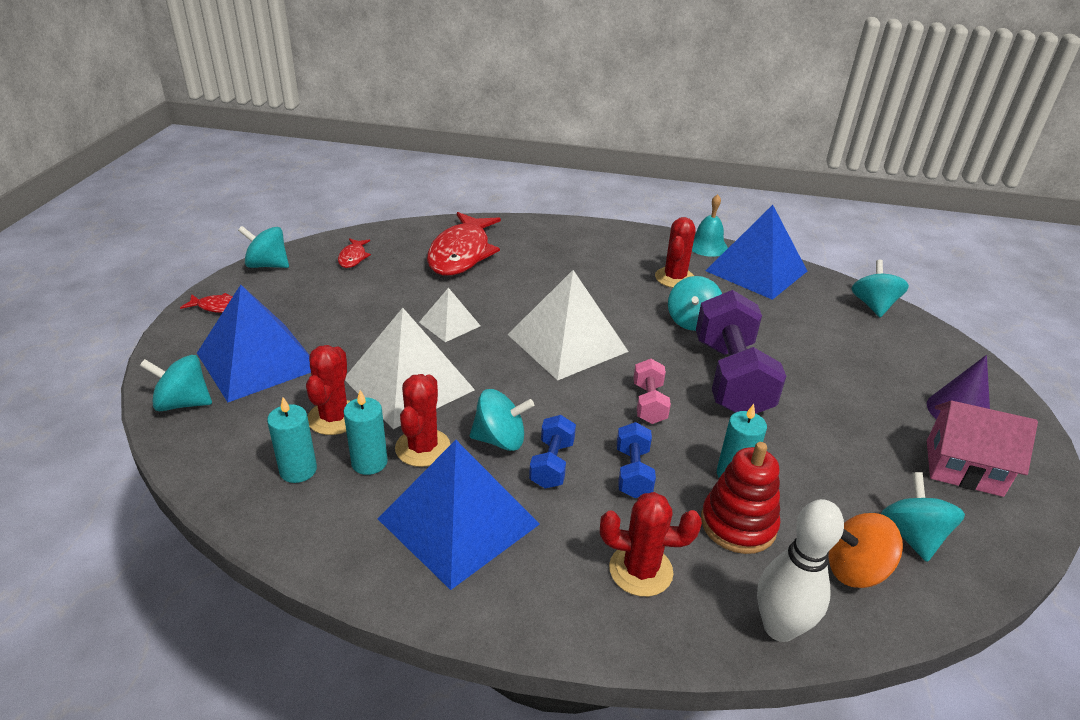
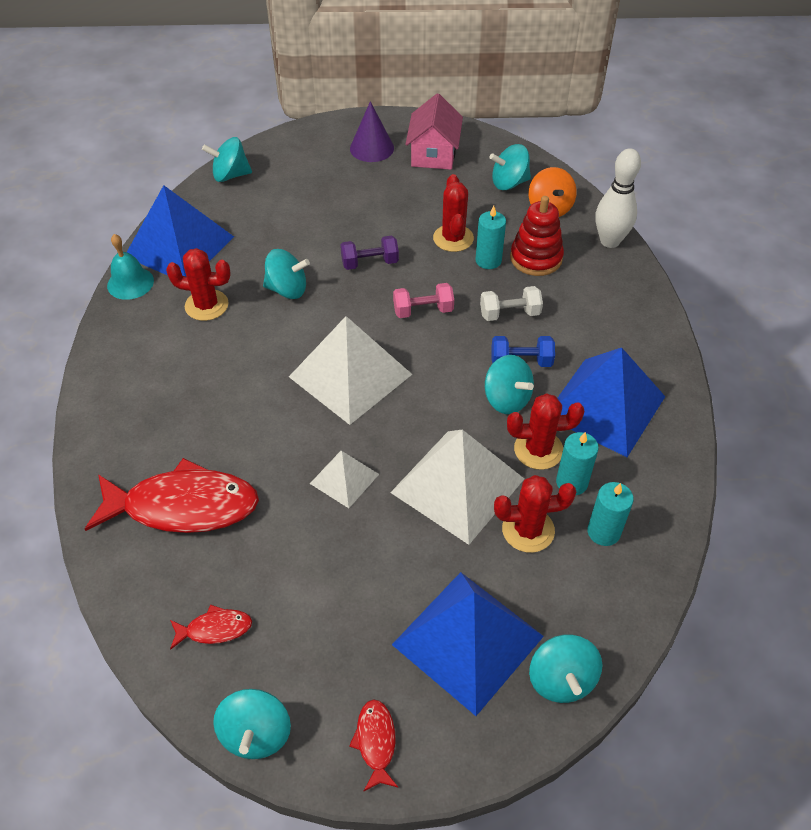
camera: 100 degrees left, 15 degrees up
(500, 440) = (506, 399): turquoise spinning top -> turquoise spinning top turned 150 degrees clockwise
(633, 472) = (509, 314): blue dumbbell -> white dumbbell
(640, 570) = (599, 302): red cactus -> red cactus (453, 238)
(730, 378) = (370, 263): purple dumbbell -> purple dumbbell, size x0.49

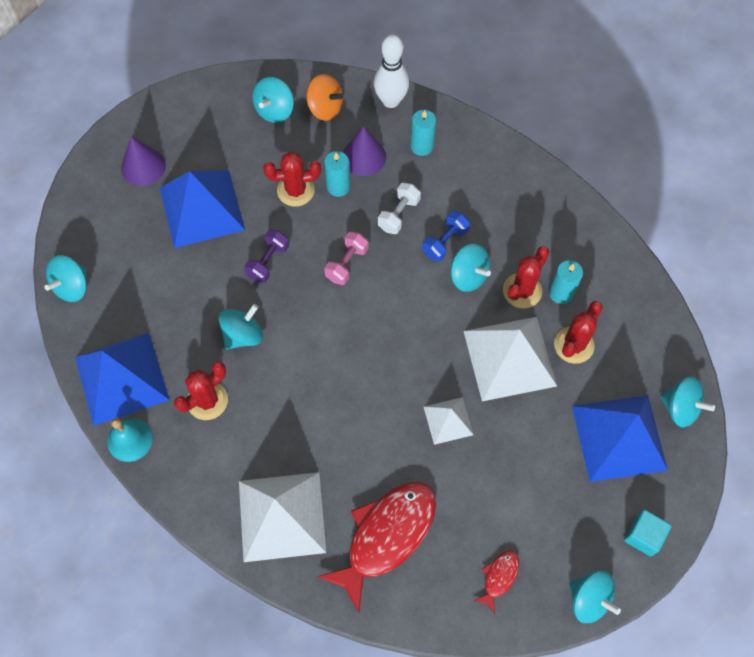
camera: 50 degrees left, 15 degrees up
(350, 375) = (364, 353): white pyramid -> white pyramid (282, 516)
(376, 742) = (643, 536): red fish -> turquoise cube
(433, 154) = (193, 131): pink house -> none
(453, 238) = (295, 190): red cactus -> red cactus turned 45 degrees counterclockwise
(506, 399) = (468, 276): turquoise spinning top -> turquoise spinning top turned 45 degrees clockwise
(536, 258) = (364, 157): red stacking toy -> purple cone
(603, 532) = (608, 306): turquoise candle -> turquoise candle (422, 146)
(605, 406) = (522, 226): blue pyramid -> blue pyramid (201, 208)

